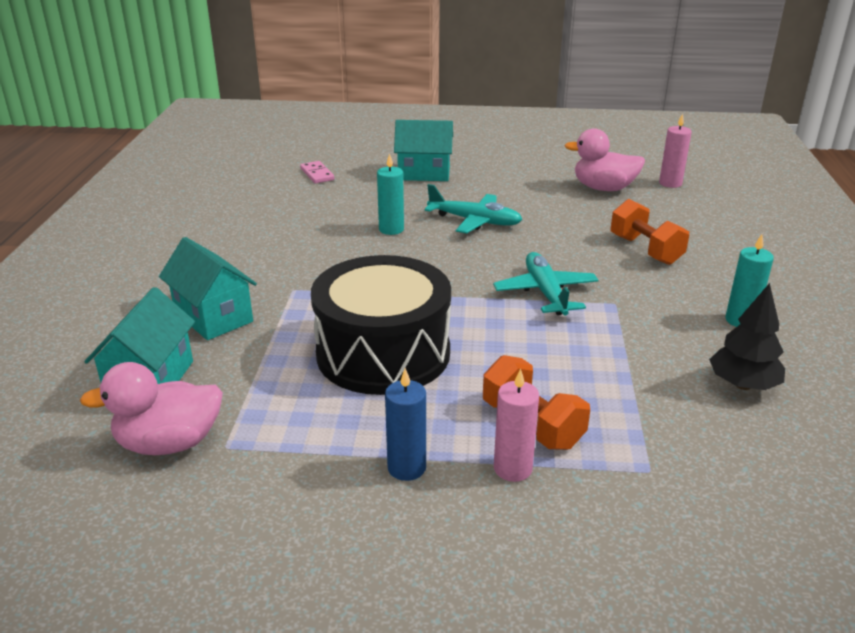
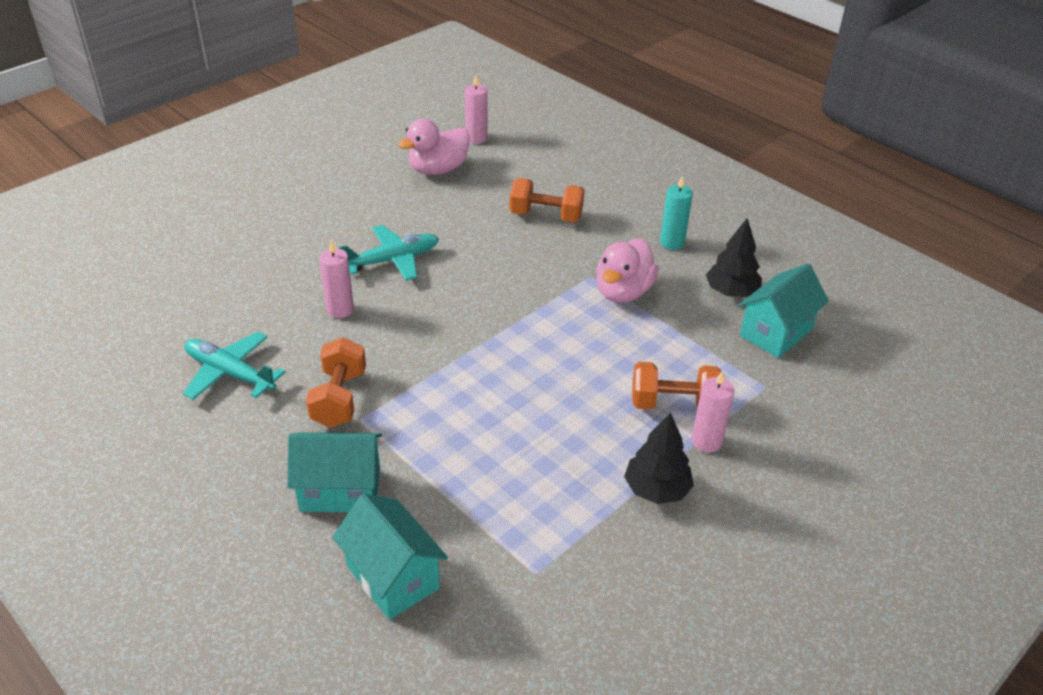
camera: 50 degrees left, 10 degrees up
(169, 443) = (496, 604): pink duck -> pink duck (623, 292)
(303, 272) = (339, 398): none -> orange dumbbell
(317, 174) = (168, 290): pink domino -> none
(383, 353) = (515, 423): black drum -> none
(391, 229) = (340, 309): turquoise candle -> pink candle
(406, 468) = (656, 490): blue candle -> black tree
(424, 173) = (270, 232): turquoise house -> turquoise house (776, 332)
(545, 293) = (538, 296): turquoise plane -> turquoise plane (230, 373)

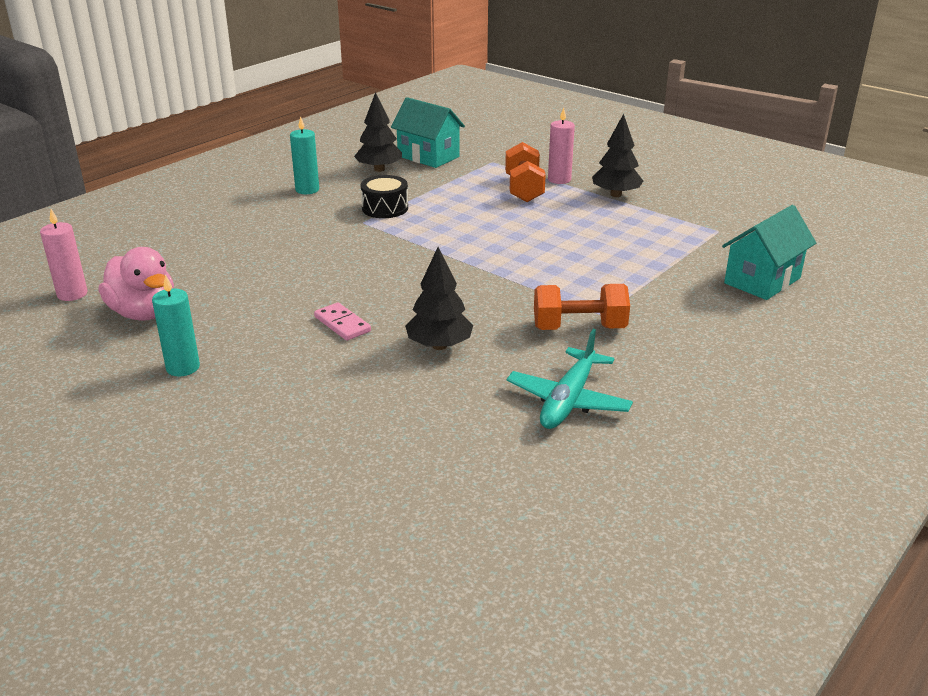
camera: 95 degrees left, 10 degrees down
(340, 309) = (439, 346): pink candle -> black tree
(340, 490) = (692, 313): turquoise house -> none
(355, 190) = (183, 367): none -> turquoise candle
(392, 260) = (342, 324): turquoise plane -> pink domino
(546, 216) = (257, 245): orange dumbbell -> none
(623, 292) = (385, 208): pink duck -> black drum

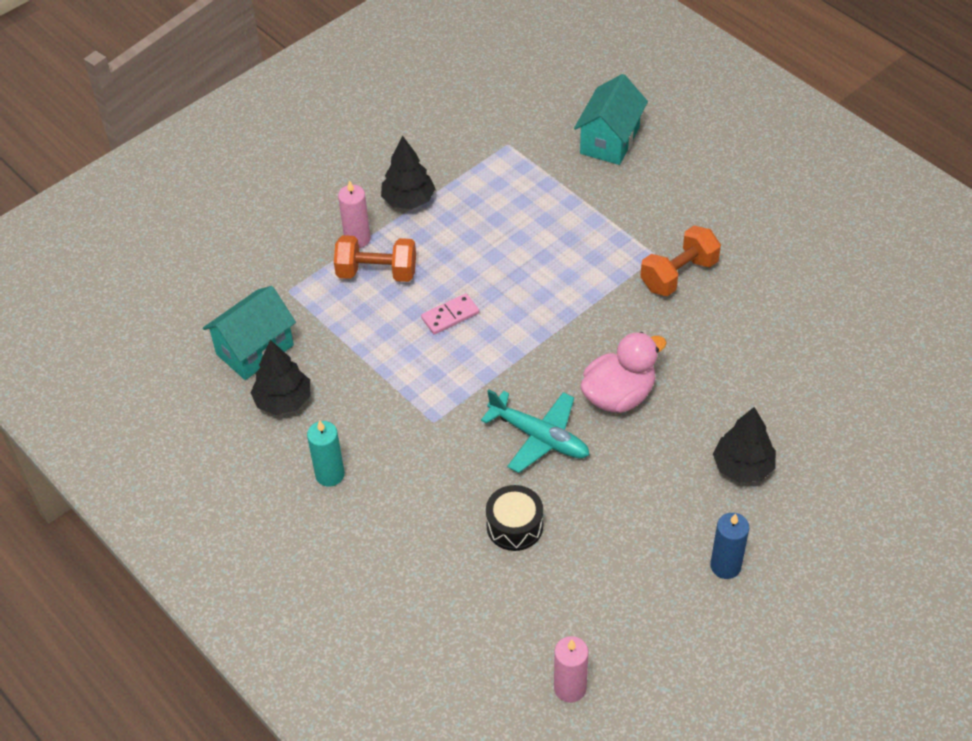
camera: 80 degrees left, 20 degrees up
(144, 313) = (620, 611): pink duck -> pink duck (619, 395)
(183, 367) = (725, 566): turquoise candle -> blue candle
(342, 324) = (657, 443): pink domino -> pink domino (450, 315)
(385, 208) = (401, 400): black drum -> black drum (514, 526)
(439, 346) = (700, 373): black tree -> black tree (742, 467)
(568, 400) = (786, 299): turquoise plane -> turquoise plane (539, 437)
(579, 328) = (679, 275): orange dumbbell -> orange dumbbell turned 45 degrees clockwise
(762, 280) = (609, 141): turquoise house -> turquoise house turned 60 degrees clockwise

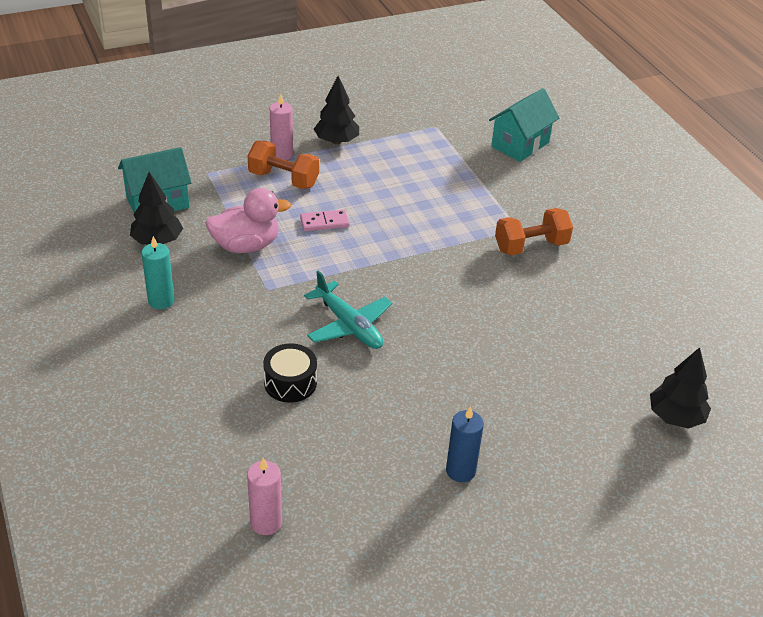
camera: 15 degrees right, 10 degrees down
(619, 395) = (433, 315): pink duck -> pink duck (246, 245)
(742, 467) = (516, 399): black tree -> black tree (675, 417)

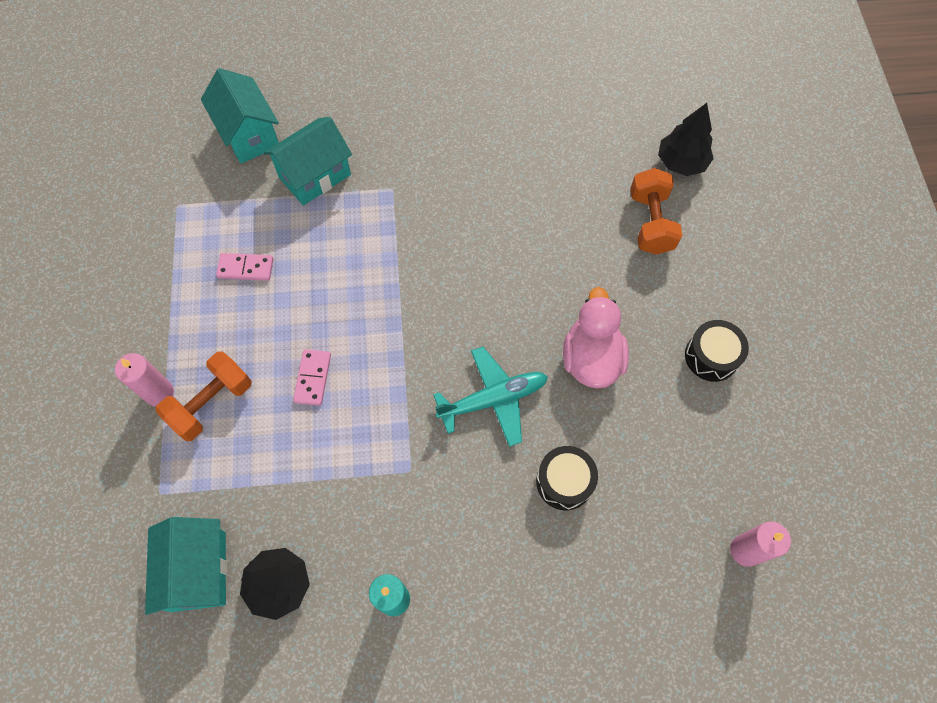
camera: 70 degrees left, 25 degrees up
(246, 245) = (325, 477): pink duck -> pink duck (591, 358)
(336, 141) = (158, 322): black tree -> none
(401, 170) = (246, 268): none -> pink domino
(460, 471) = (711, 356): blue candle -> black drum
(504, 185) = (314, 176): none -> turquoise house
(531, 246) = (424, 188): orange dumbbell -> orange dumbbell (650, 223)

